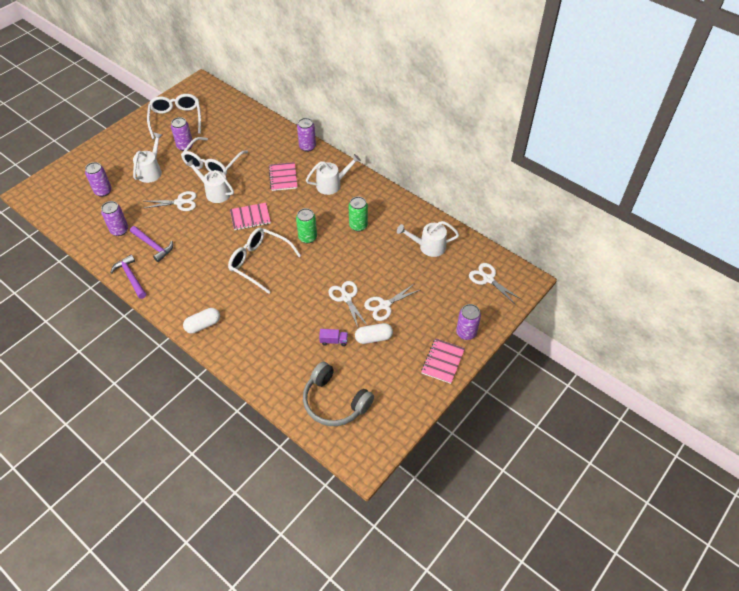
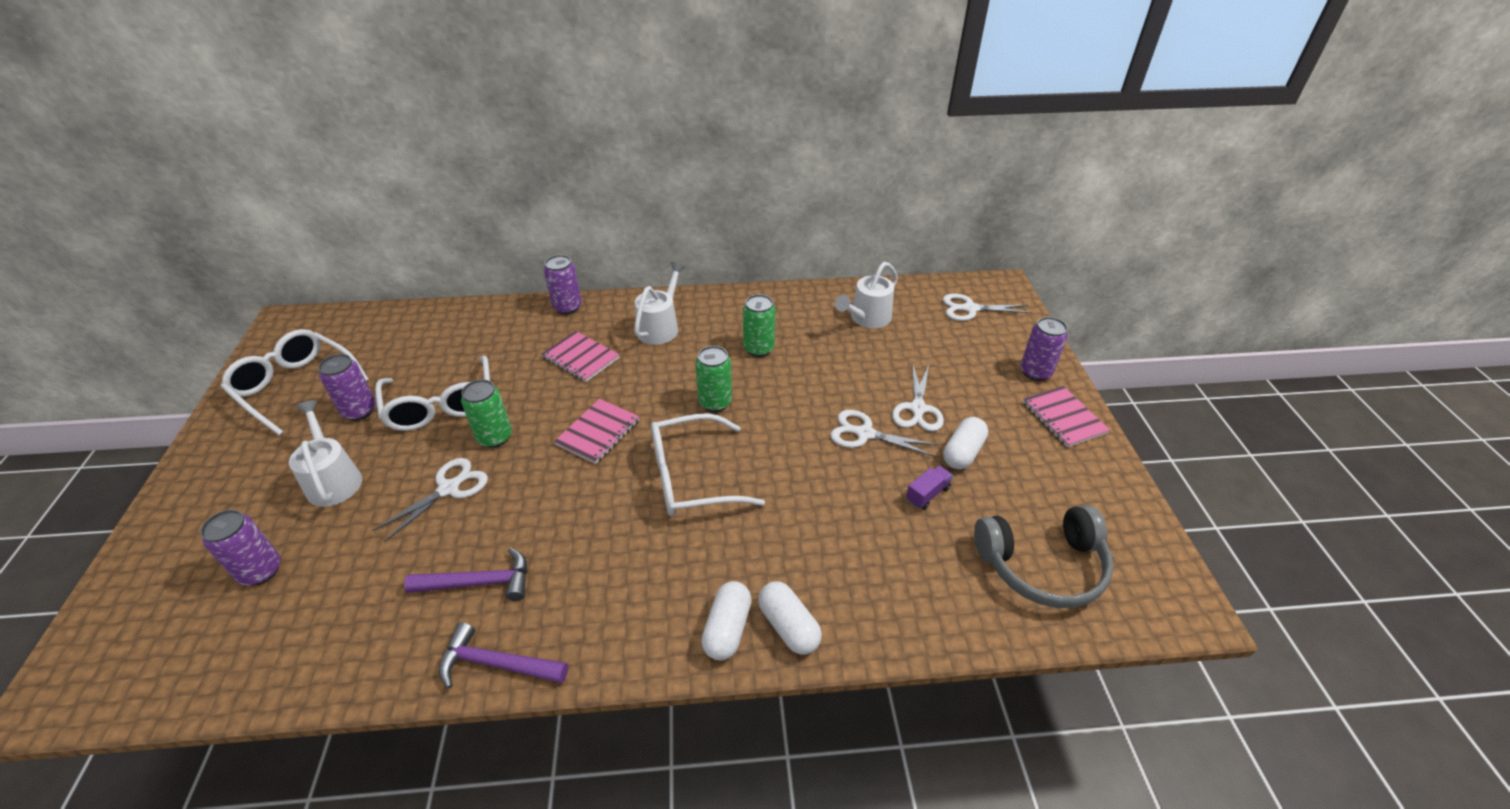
camera: 45 degrees left, 10 degrees down
(119, 230) = (376, 607): purple can -> none
(215, 192) = (495, 437): white watering can -> green can
(221, 341) = (788, 626): none -> white capsule

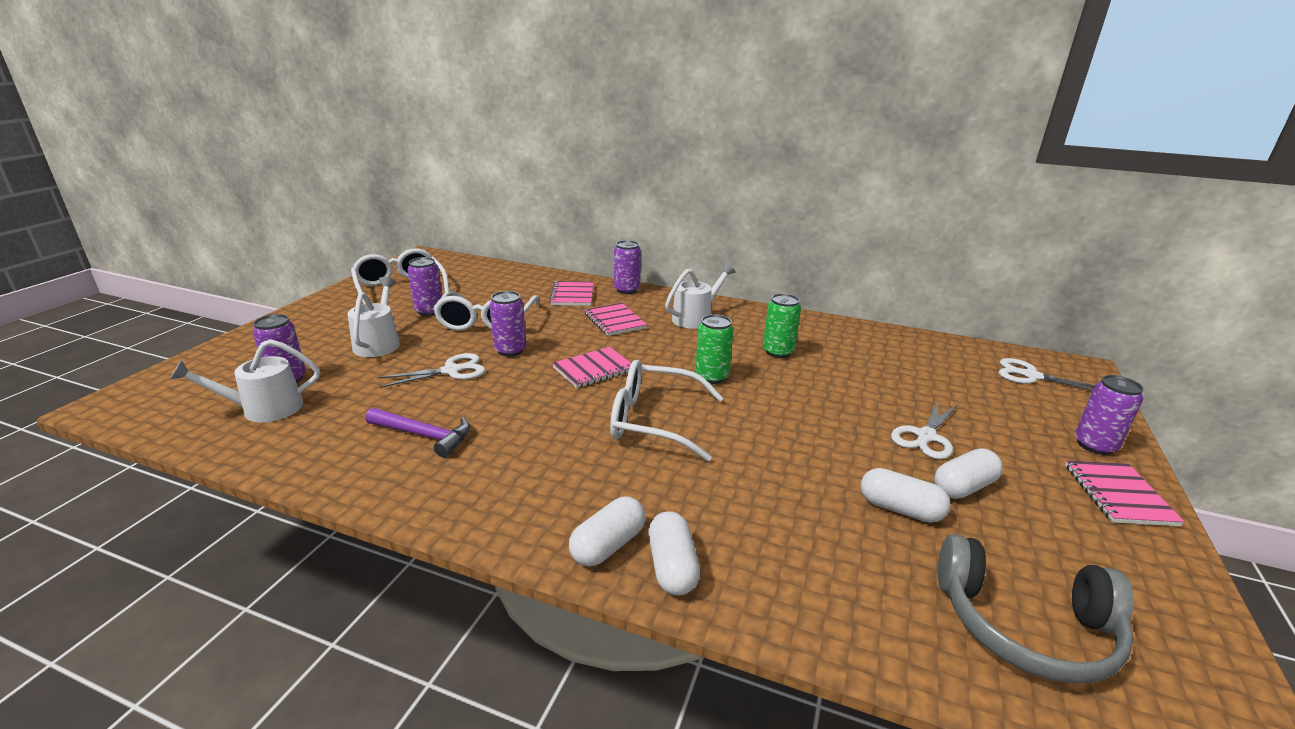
camera: 25 degrees right, 15 degrees down
(495, 437) = (510, 350): green can -> purple can
(496, 664) = (391, 494): purple hammer -> none
(512, 334) = (572, 295): none -> pink notebook
(864, 433) = (852, 439): white scissors -> none
(867, 319) = (904, 357): white watering can -> white watering can (263, 409)
(927, 494) = (900, 509): purple truck -> white capsule

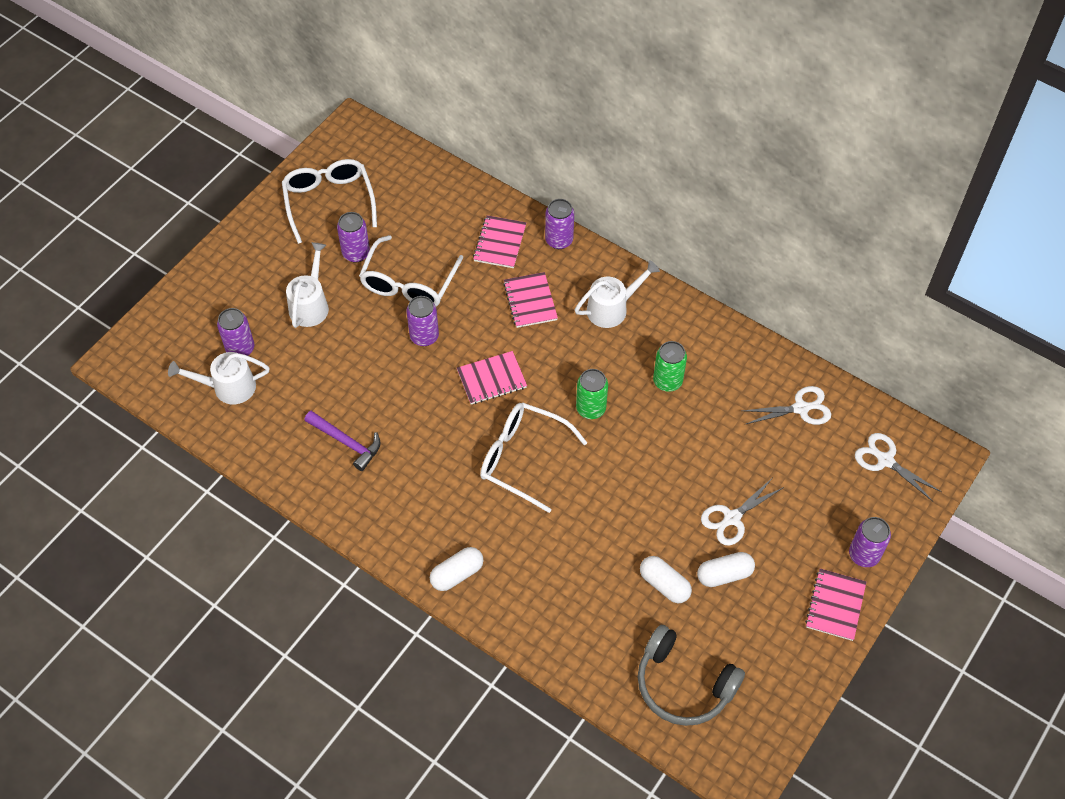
camera: 15 degrees right, 30 degrees up
(452, 370) = (371, 360): white scissors -> white scissors (801, 408)
(672, 567) = (492, 599): white capsule -> none

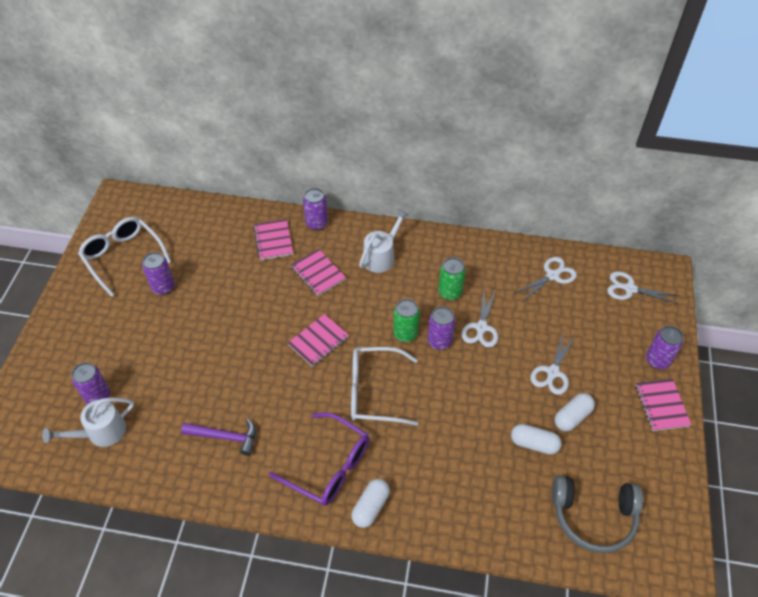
camera: 25 degrees left, 5 degrees down
(310, 304) = (143, 339): white watering can -> none
(408, 283) = (217, 294): white glasses -> none
(424, 336) = (249, 329): purple can -> purple can (439, 341)
(436, 516) = (329, 467): none -> purple glasses
(680, 436) = (481, 328): none -> white scissors

